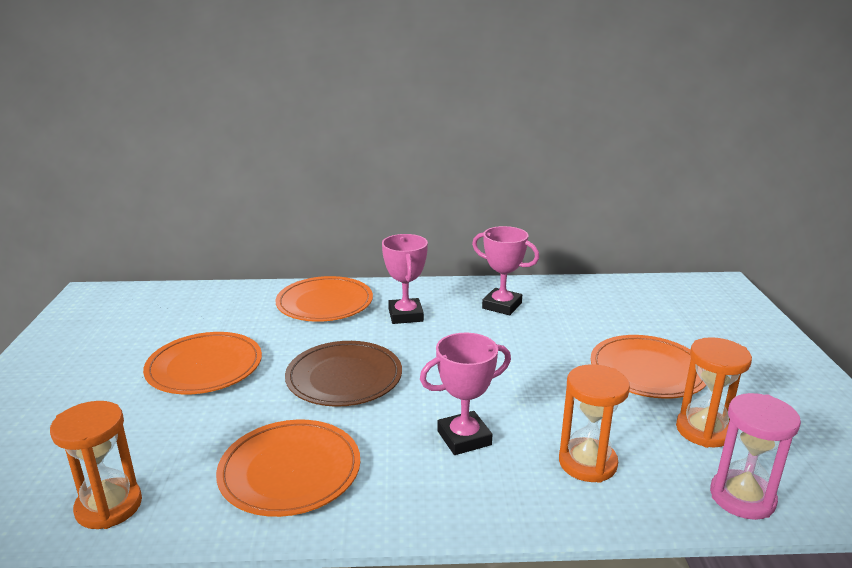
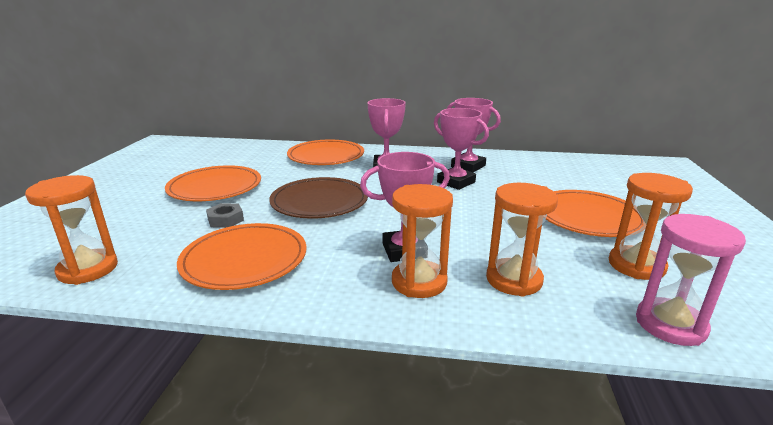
camera: 10 degrees right, 0 degrees up
(241, 416) = (225, 220): none -> grey nut
(492, 477) = (419, 282): none -> orange hourglass
(494, 332) = (456, 182): none -> pink trophy

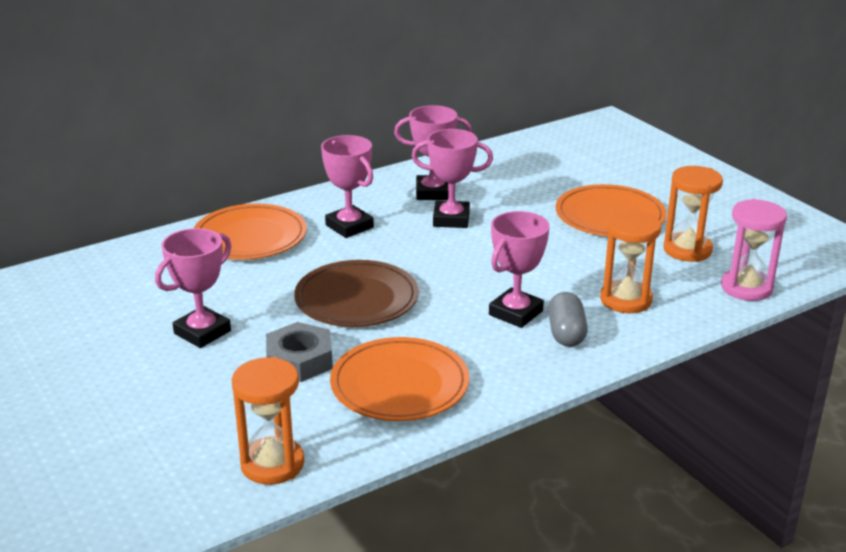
camera: 40 degrees left, 5 degrees up
(215, 187) = (202, 332): orange plate -> pink trophy
(225, 220) = (299, 360): grey nut -> grey nut, size x1.56
(419, 282) = (566, 333): orange hourglass -> grey capsule

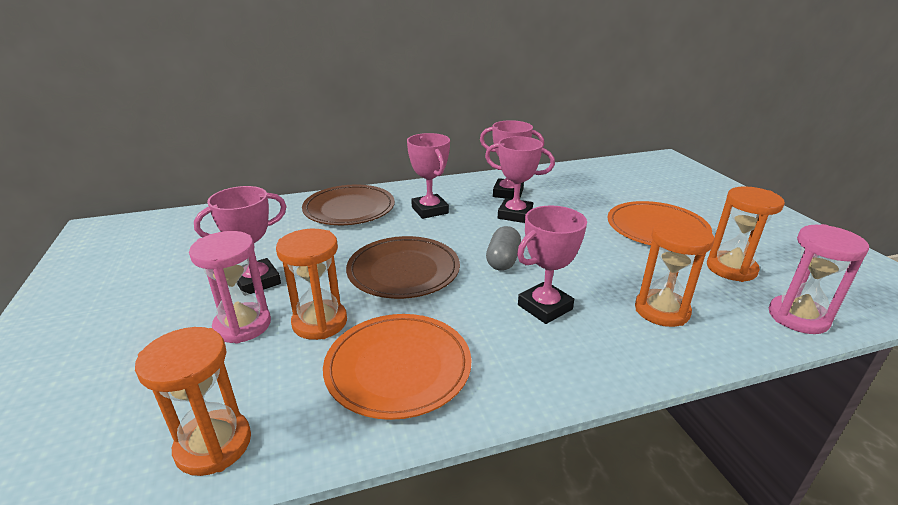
camera: 15 degrees right, 0 degrees up
(221, 375) = (242, 325): none -> pink hourglass
(250, 237) = (349, 209): orange plate -> brown plate
(299, 360) = (320, 322): grey nut -> orange hourglass
(566, 333) = (591, 338): grey capsule -> grey capsule (503, 260)

